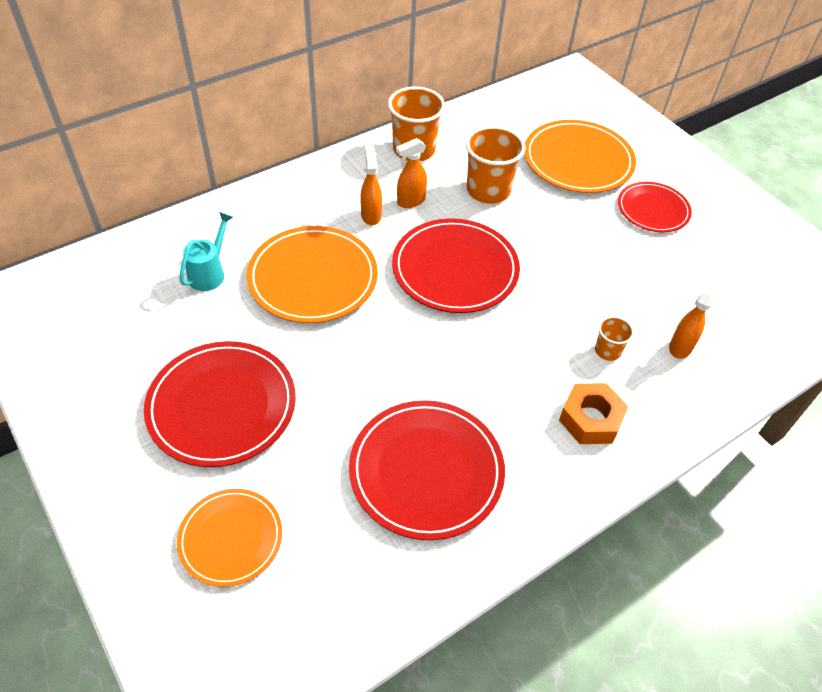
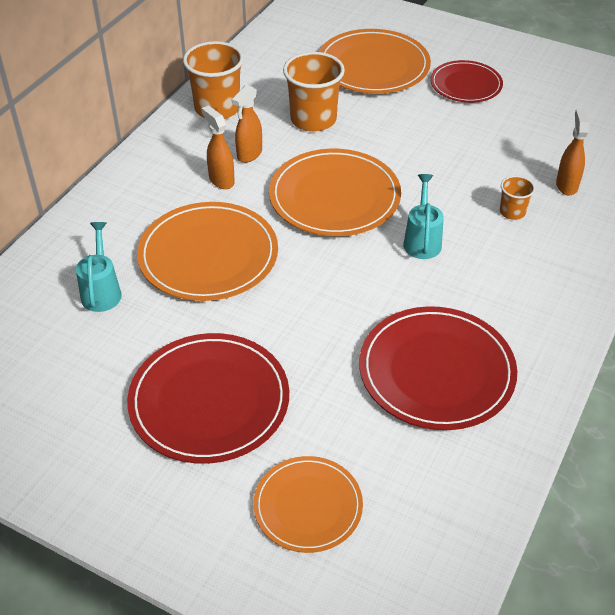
camera: 25 degrees left, 5 degrees down
(455, 269) = (334, 197): red plate -> orange plate
(503, 342) = (422, 241): none -> turquoise watering can
(590, 419) = (538, 271): orange nut -> none

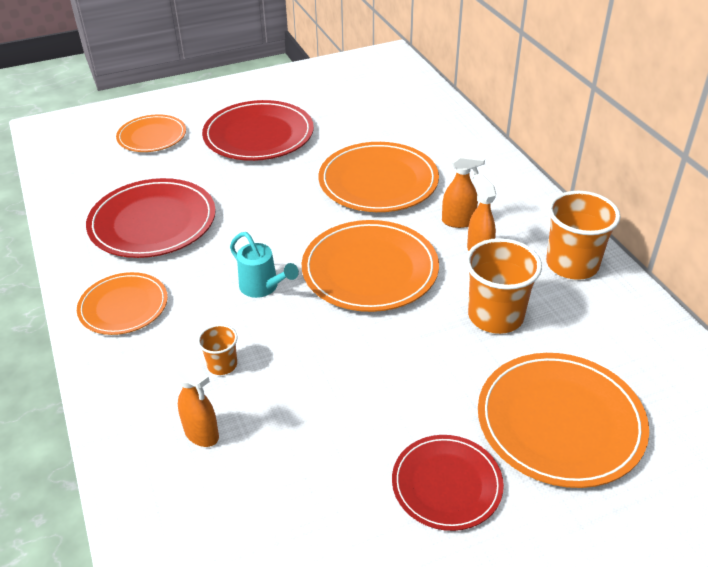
camera: 130 degrees right, 5 degrees down
(101, 291) = (395, 131): turquoise watering can -> none
(540, 304) = (123, 306): none -> orange plate

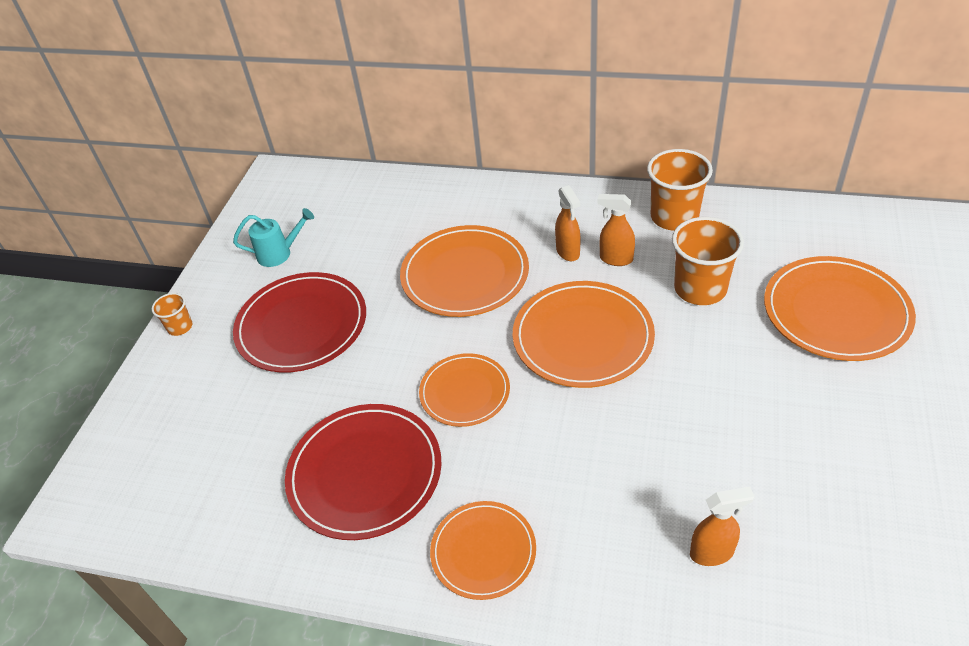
camera: 50 degrees left, 5 degrees up
(152, 136) = (206, 415): orange plate -> orange plate (465, 392)
(222, 365) = (631, 500): orange cup -> orange cup (180, 327)
(262, 287) = (545, 423): turquoise watering can -> turquoise watering can (279, 254)
(446, 484) = (862, 407): red plate -> none
(458, 222) = (568, 252): orange spray bottle -> orange spray bottle turned 120 degrees clockwise

